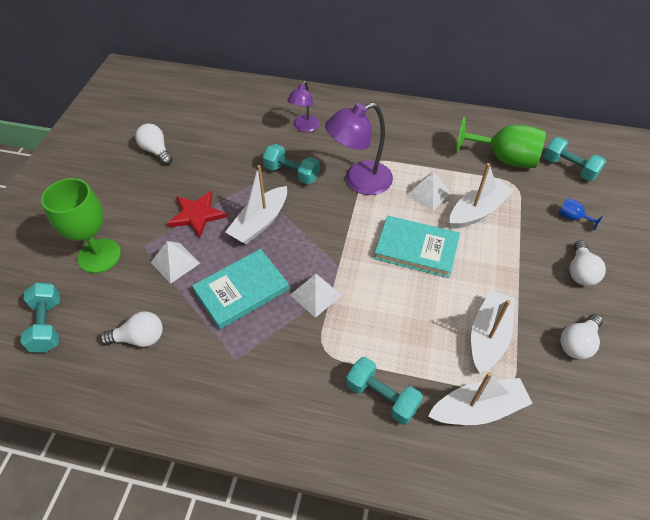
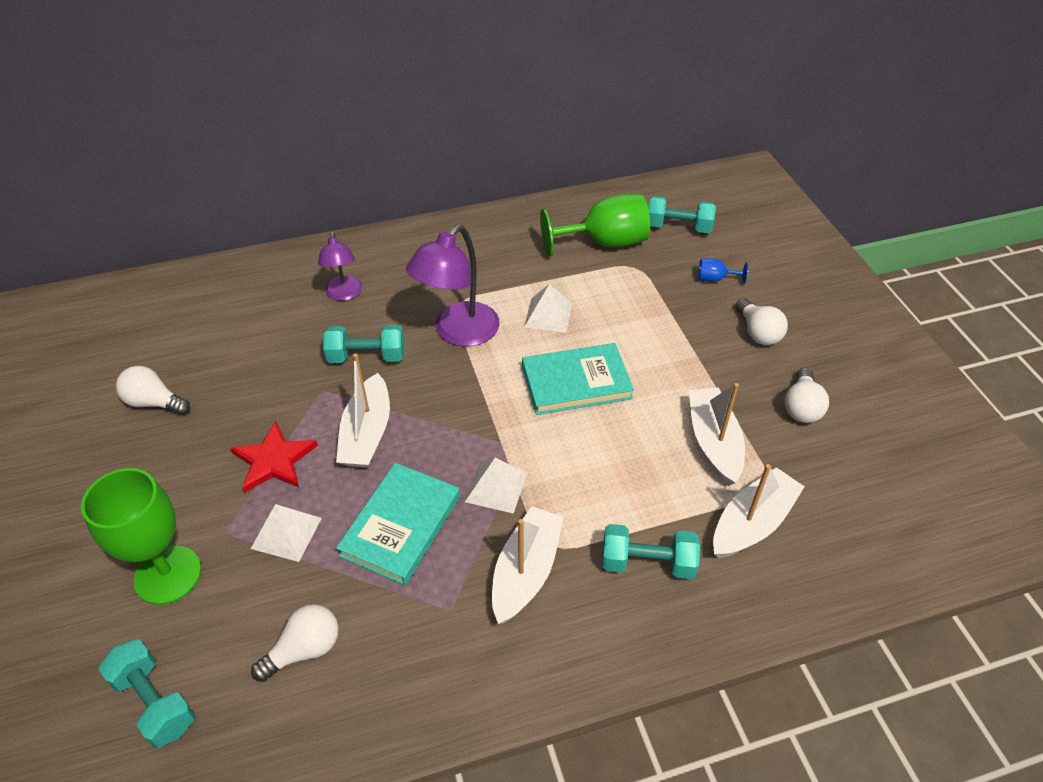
camera: 30 degrees left, 5 degrees down
(477, 211) = (614, 312): white boat -> white boat (526, 571)

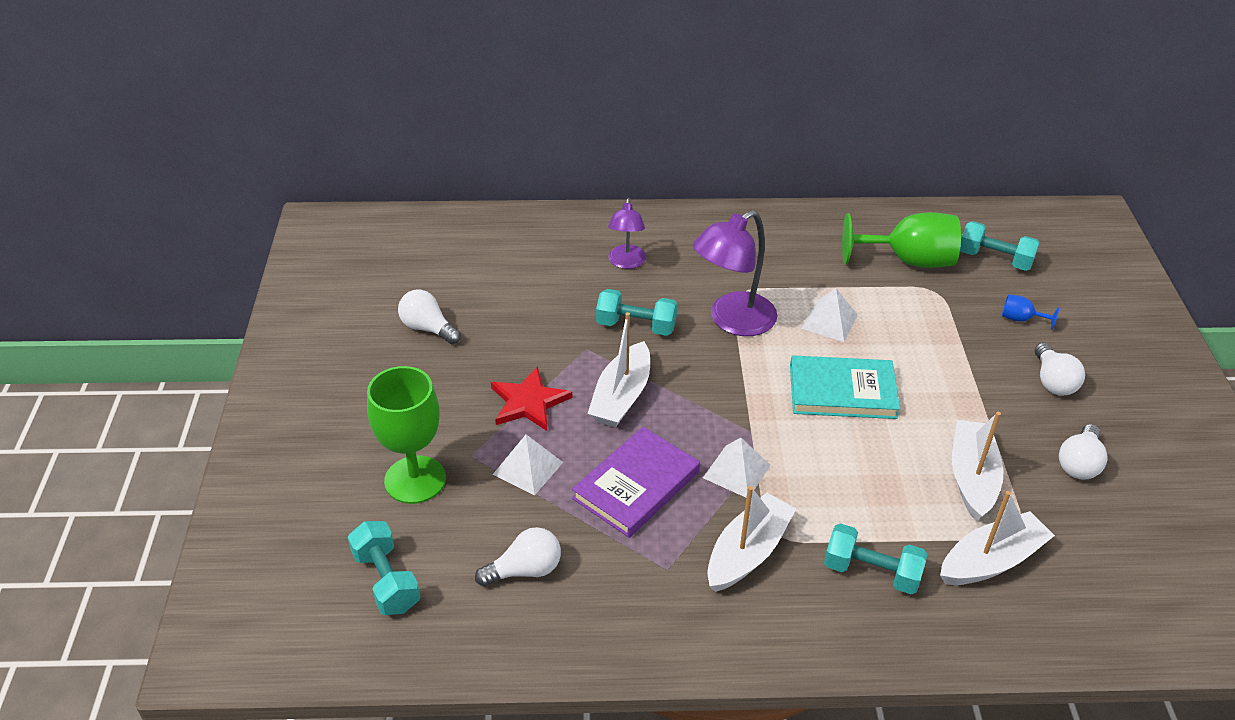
camera: 15 degrees right, 5 degrees down
(401, 525) = (636, 485): turquoise book -> purple book

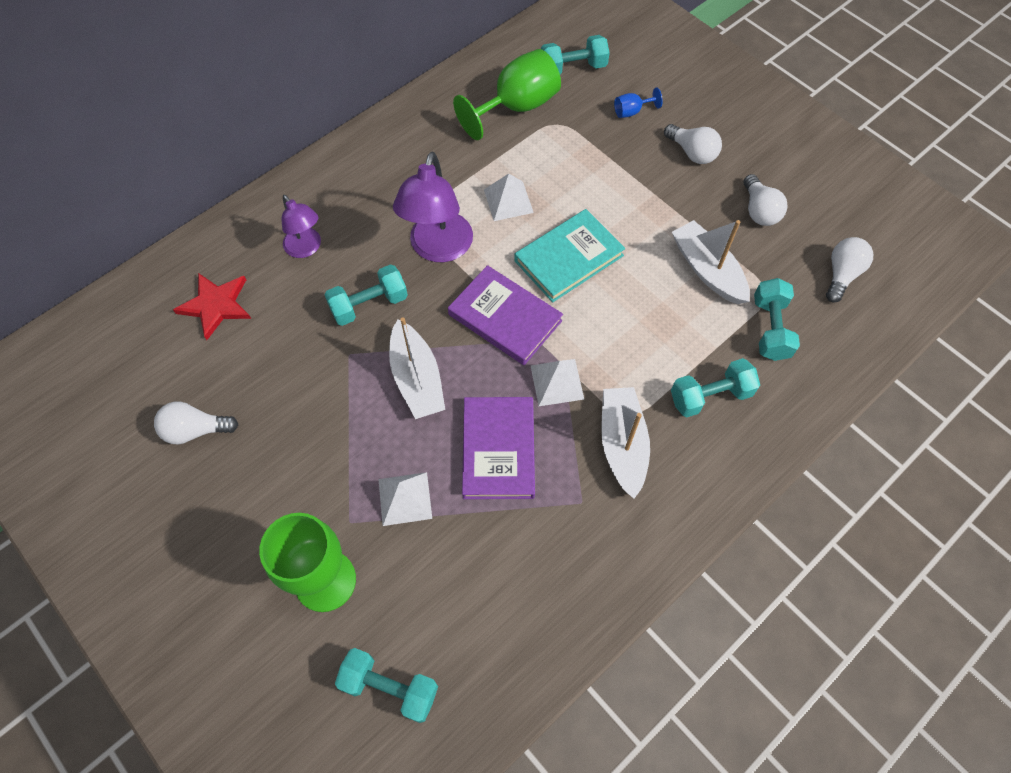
camera: 40 degrees left, 20 degrees up
(525, 570) = (485, 588): white light bulb -> white light bulb (841, 275)
(529, 402) = (349, 438): red star -> red star (216, 305)
(739, 400) = (505, 318): none -> purple book
(991, 560) = (770, 329): white boat -> turquoise dumbbell

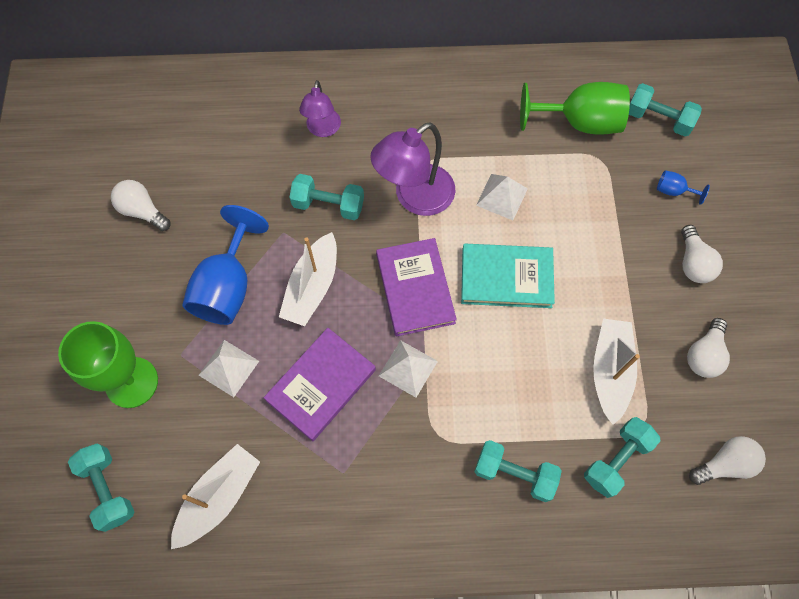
camera: 40 degrees right, 5 degrees up
(216, 305) = (228, 129): red star -> none
(340, 434) = (228, 287): none -> blue goblet
(622, 444) = (412, 455): white boat -> white boat (219, 497)

